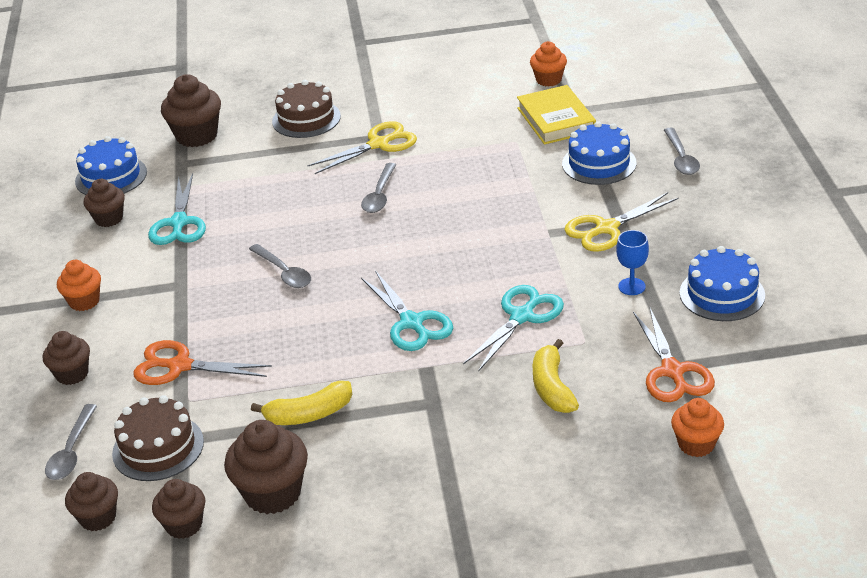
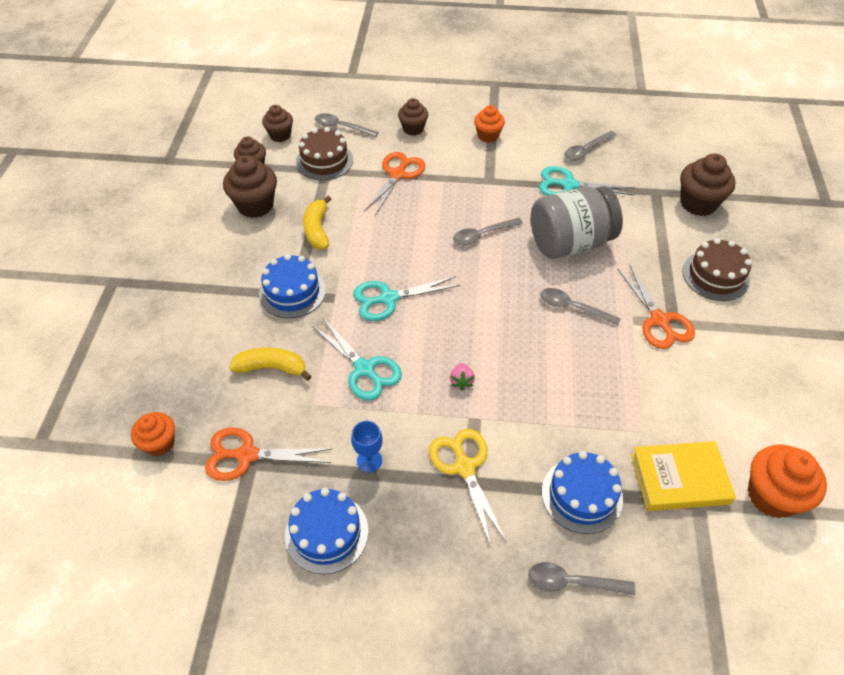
camera: 100 degrees right, 15 degrees up
(109, 219) = (586, 150): brown cupcake -> grey spoon
(111, 177) = (644, 153): blue cake -> blue cake (292, 292)
(281, 209) = (570, 243): none -> grey jar
(379, 144) = (659, 320): yellow scissors -> orange scissors
(508, 248) = (461, 381): none -> pink strawberry
(548, 80) = (771, 495): orange cupcake -> orange cupcake, size x1.58

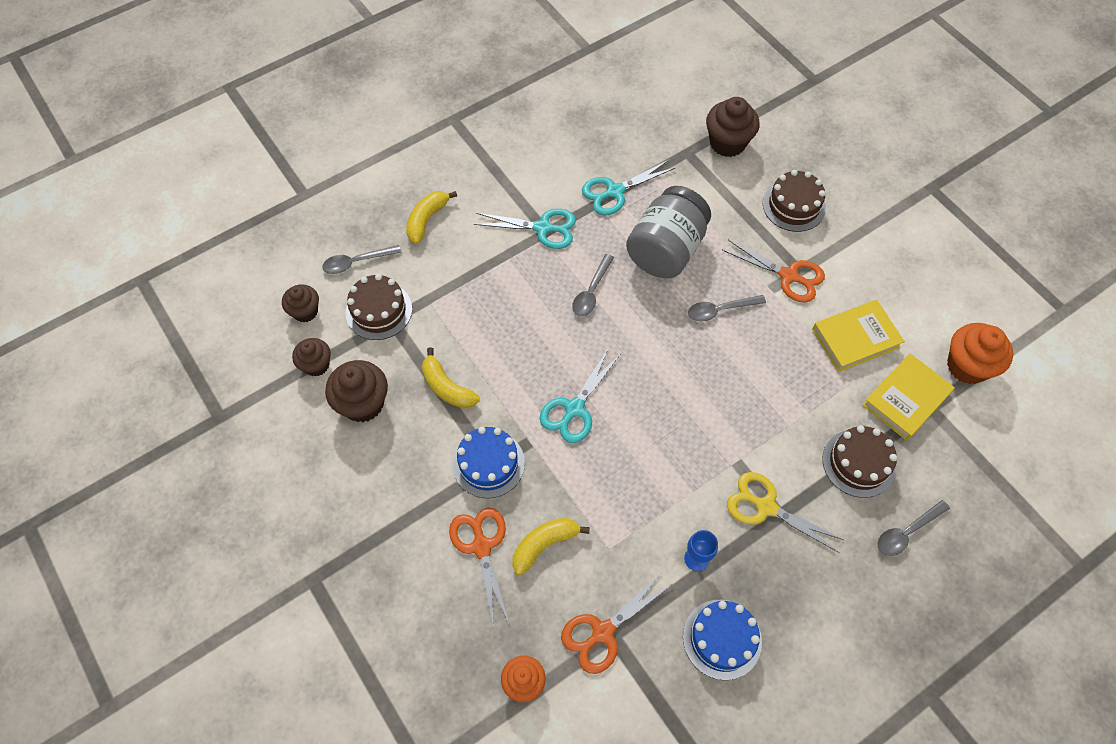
camera: 40 degrees left, 10 degrees up
(364, 369) = (618, 486): turquoise scissors -> turquoise scissors (543, 228)
(398, 174) = (461, 279): orange scissors -> orange scissors (481, 546)
(413, 129) = (427, 220): brown cupcake -> yellow banana
(461, 381) = (699, 439): pink strawberry -> none
(488, 136) = (501, 183): orange cupcake -> none
(582, 495) = (858, 463): blue cake -> brown cake
(586, 150) = (597, 145): grey spoon -> none
(676, 402) = (855, 338): none -> yellow book

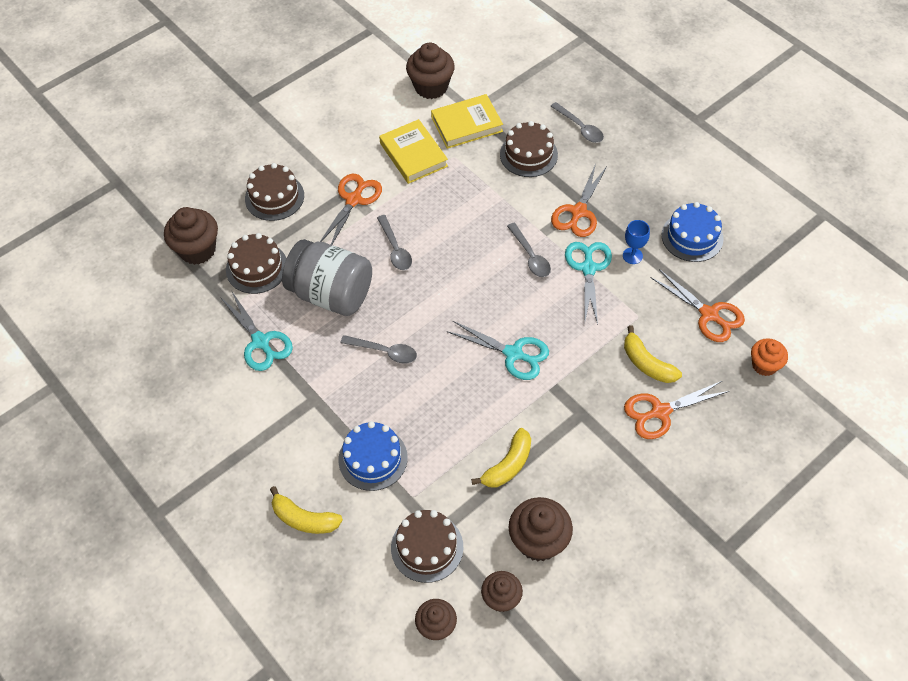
camera: 95 degrees left, 5 degrees down
(356, 262) = (366, 584): grey spoon -> grey spoon (530, 256)
(488, 464) = (581, 417): blue cake -> blue cake (373, 458)
(543, 228) = (310, 402): turquoise scissors -> turquoise scissors (588, 268)
(702, 189) = (257, 268): none -> brown cake
(766, 507) = (578, 212): yellow scissors -> orange scissors
(906, 399) = (466, 125): yellow book -> yellow book turned 60 degrees counterclockwise
(967, 366) = (431, 87): orange cupcake -> brown cupcake

